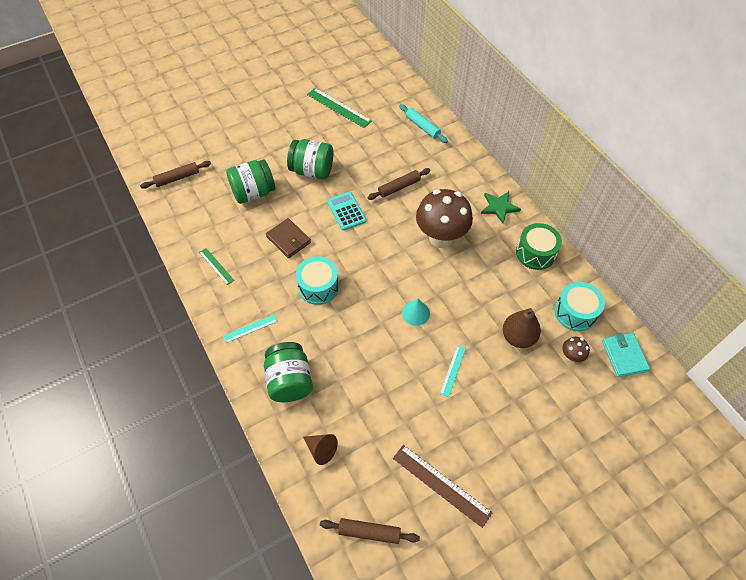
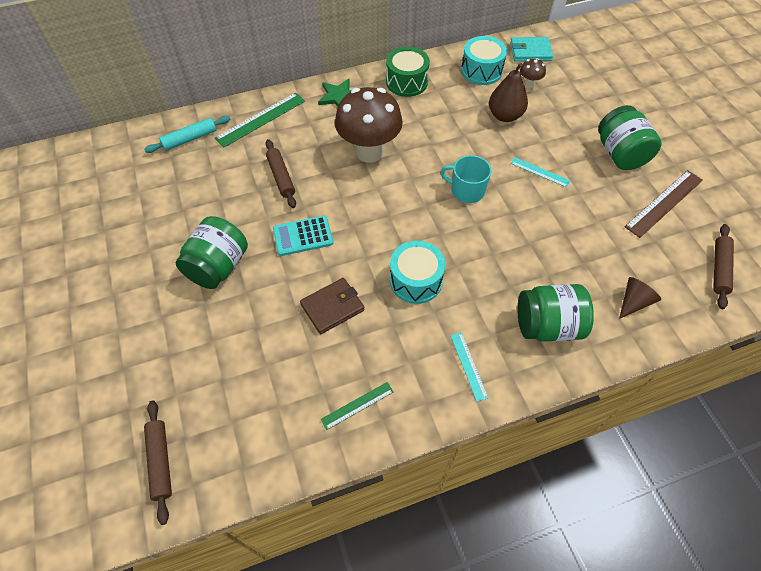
camera: 80 degrees left, 0 degrees up
(253, 192) = (233, 345): green jar -> green jar (620, 154)
(339, 107) = (110, 221): green ruler -> green ruler (261, 119)
(416, 313) = (466, 190): turquoise cone -> turquoise mug

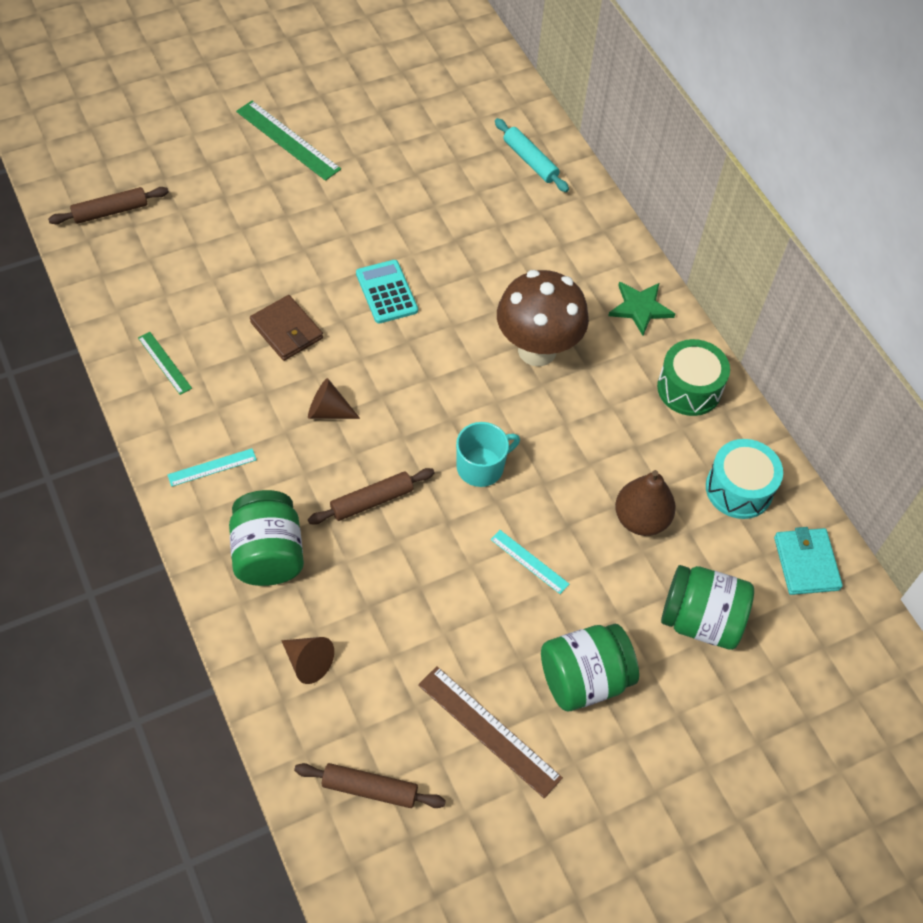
camera: 80 degrees right, 0 degrees up
(218, 266) = (336, 219): green jar -> green jar (700, 620)
(261, 119) = (578, 226): green ruler -> green ruler (288, 140)
(281, 177) = (478, 260): brown rolling pin -> brown rolling pin (372, 501)
(416, 280) = (328, 411): turquoise drum -> brown cone
(466, 190) = (481, 467): turquoise mug -> turquoise mug turned 45 degrees clockwise
(529, 84) = (721, 557): brown mushroom -> none
(540, 172) = (529, 561): turquoise ruler -> turquoise ruler turned 75 degrees counterclockwise

